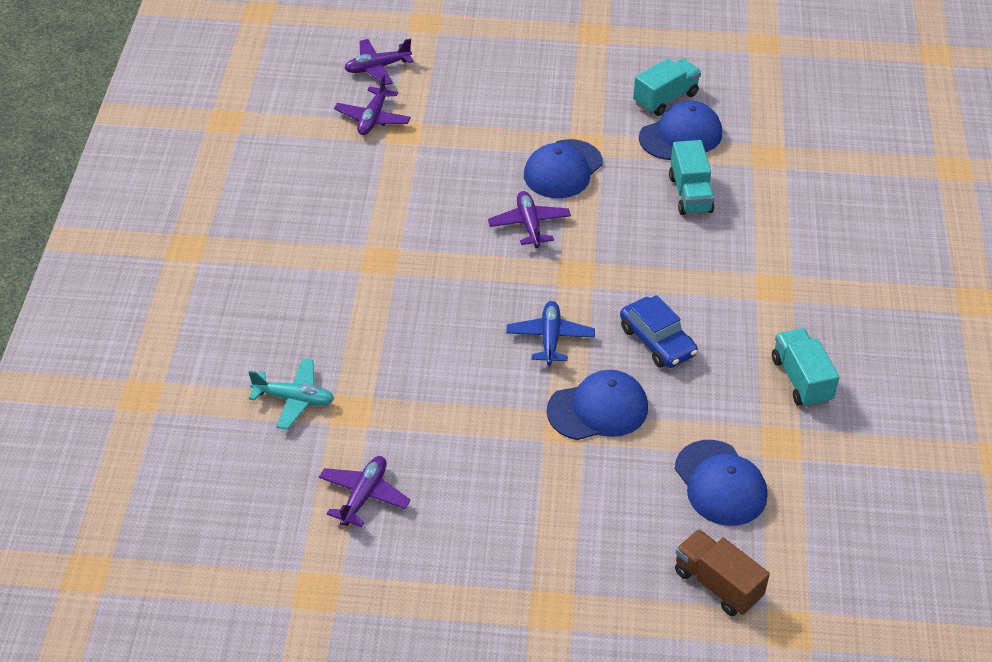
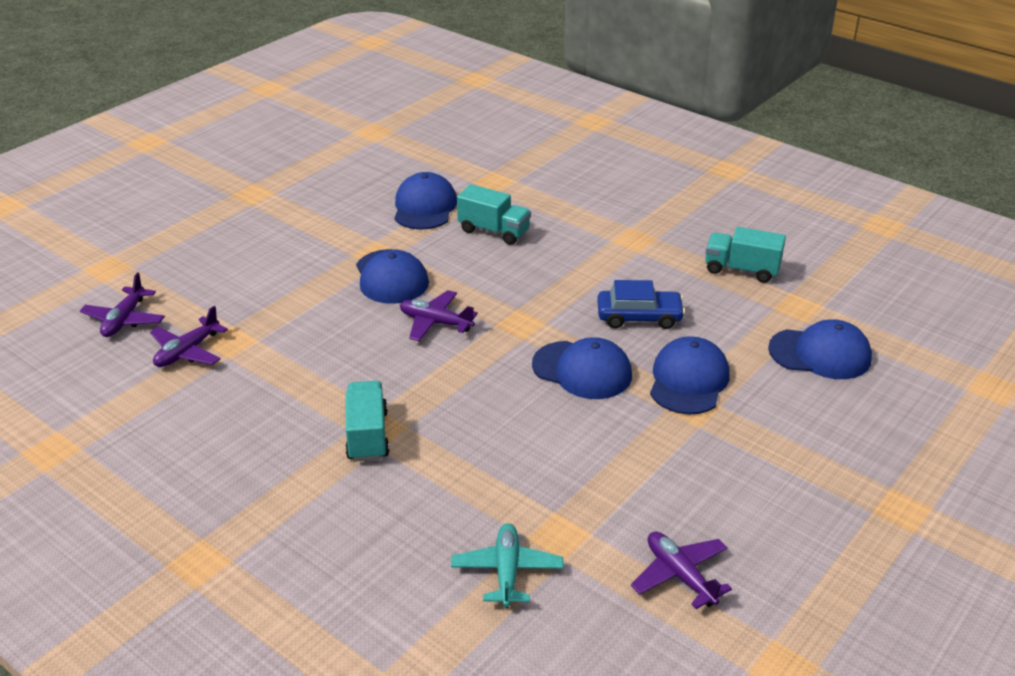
camera: 55 degrees left, 10 degrees down
(294, 399) = (507, 571): turquoise plane -> turquoise plane turned 45 degrees counterclockwise
(373, 118) = (187, 352): purple plane -> purple plane turned 75 degrees clockwise
(550, 338) = (582, 370): blue plane -> blue cap
(665, 99) = (375, 196): turquoise truck -> turquoise truck (367, 436)
(717, 584) = (927, 403): brown truck -> none

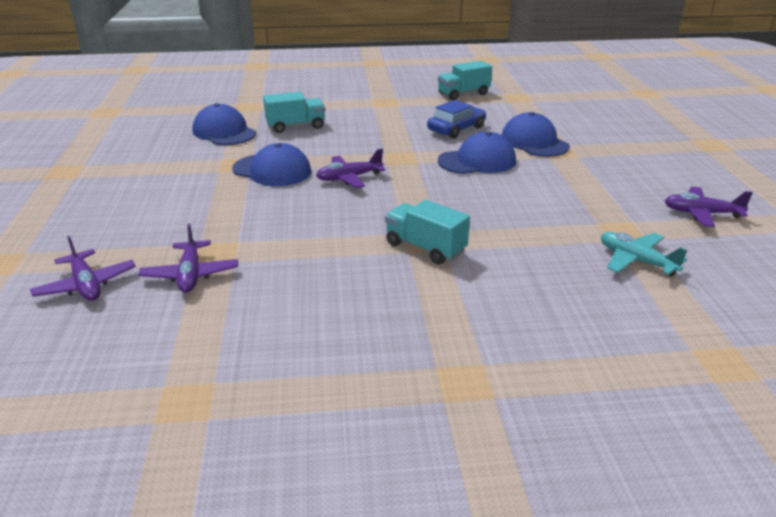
camera: 45 degrees left, 5 degrees down
(820, 354) = (563, 109): blue cap -> none

